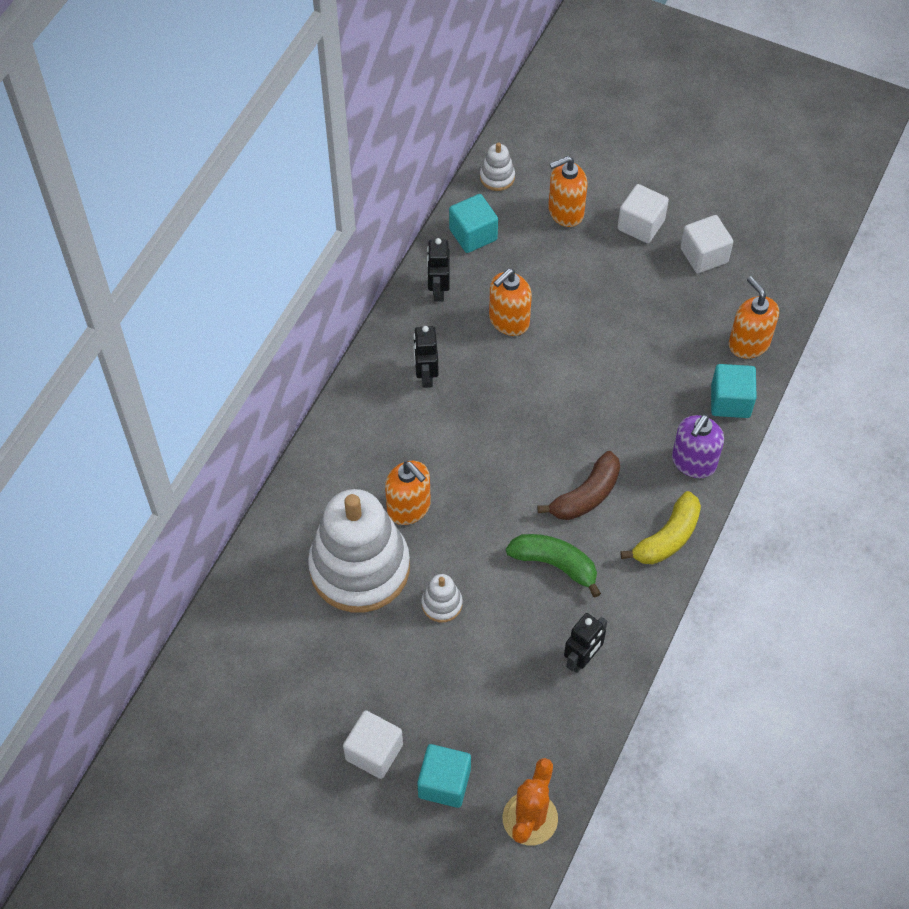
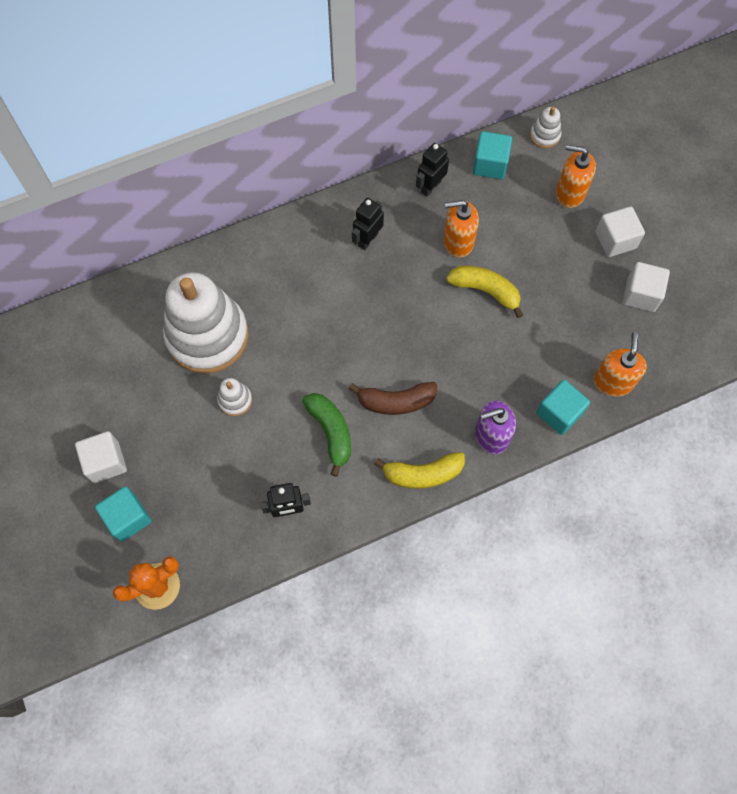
camera: 40 degrees right, 10 degrees up
(409, 507) = (274, 320): orange soap dispenser -> none
(573, 345) = (485, 291): none -> yellow banana

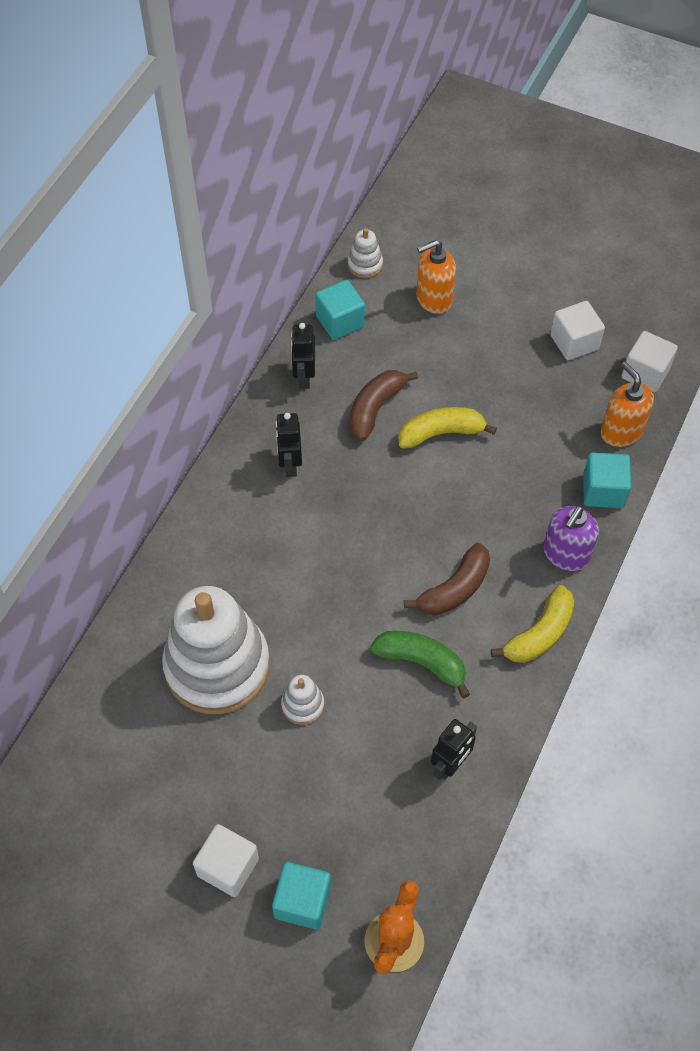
camera: 40 degrees left, 10 degrees down
(458, 242) = (375, 408): orange soap dispenser -> brown banana
(615, 240) = (510, 312): white cube -> white cube (645, 373)

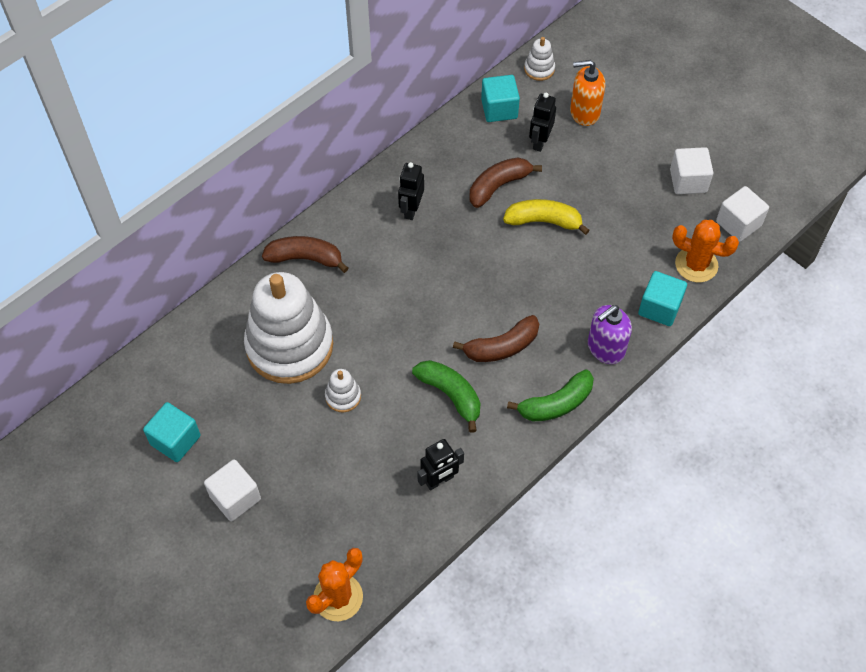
camera: 20 degrees right, 0 degrees up
(193, 558) = (305, 258): none -> brown banana
(302, 901) = (280, 543): turquoise cube -> turquoise cube (175, 440)
(304, 377) = (451, 145): black robot -> black robot (539, 141)
(539, 634) = (556, 404): yellow banana -> green banana
(621, 431) = (696, 265): orange soap dispenser -> orange cactus

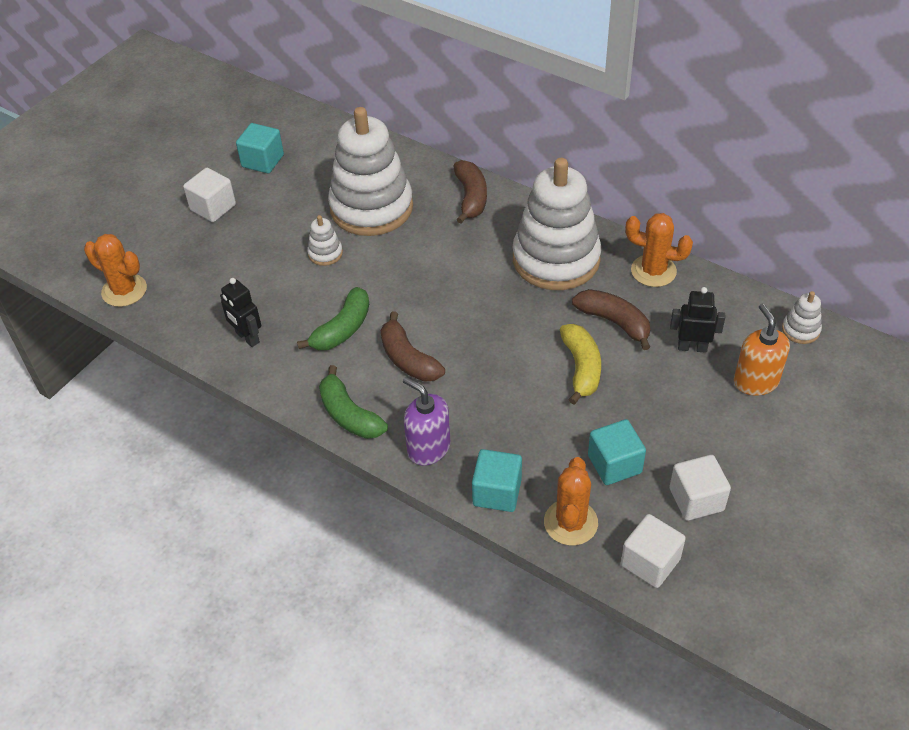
camera: 80 degrees right, 10 degrees down
(411, 209) = (556, 259): black robot -> white stacking toy
(447, 144) = (653, 271): none -> orange cactus
(499, 109) = (723, 305): turquoise cube -> turquoise cube (614, 464)

